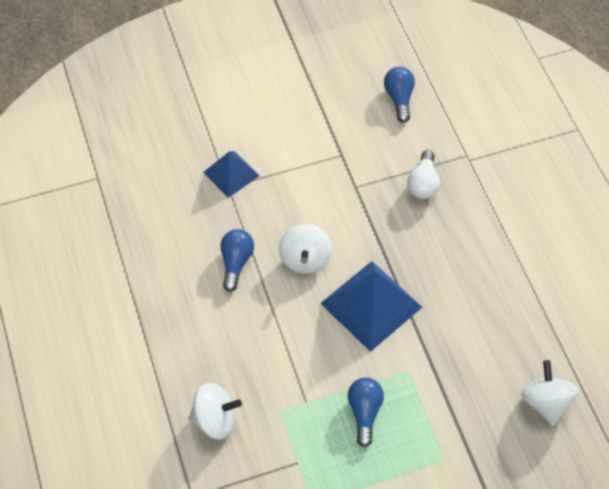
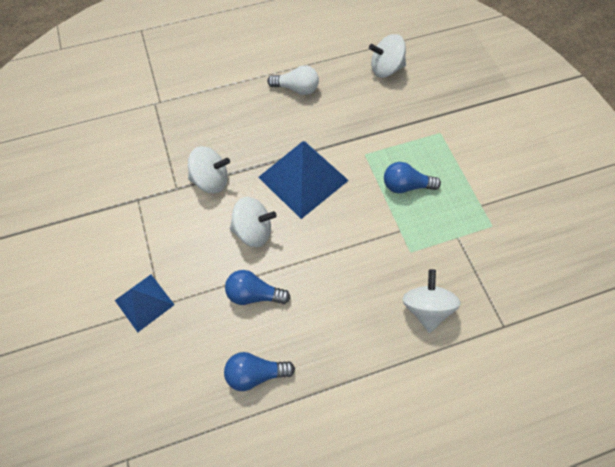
camera: 90 degrees left, 5 degrees up
(365, 217) = (211, 180): none -> white spinning top
(399, 98) = (80, 150): blue light bulb -> blue light bulb (255, 373)
(423, 183) = (180, 135): white light bulb -> white light bulb (296, 89)

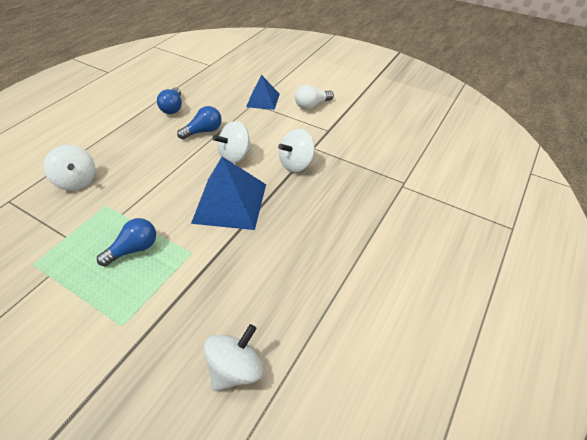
camera: 140 degrees right, 15 degrees down
(255, 373) = (173, 108): blue light bulb -> blue light bulb turned 135 degrees clockwise
(296, 89) = (310, 271): white light bulb -> white light bulb (312, 105)

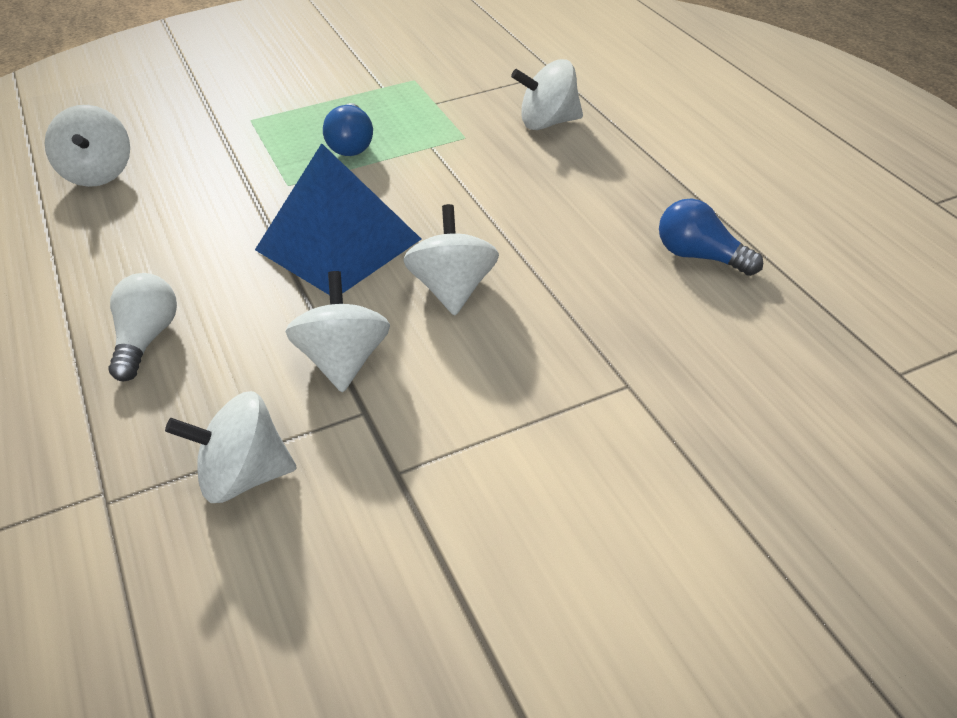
camera: 125 degrees right, 5 degrees down
(204, 131) = (572, 273): blue light bulb -> none
(263, 100) = (629, 409): blue pyramid -> none
(312, 105) = (530, 497): white light bulb -> white light bulb (146, 339)
(362, 158) = (243, 476): none -> white spinning top

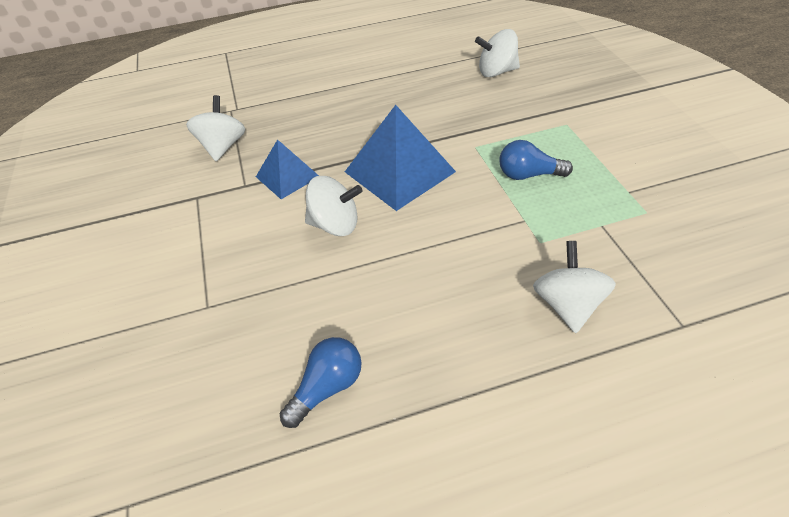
camera: 100 degrees right, 5 degrees up
(146, 339) = (333, 107): white light bulb -> none
(343, 361) = (287, 176): white spinning top -> blue pyramid

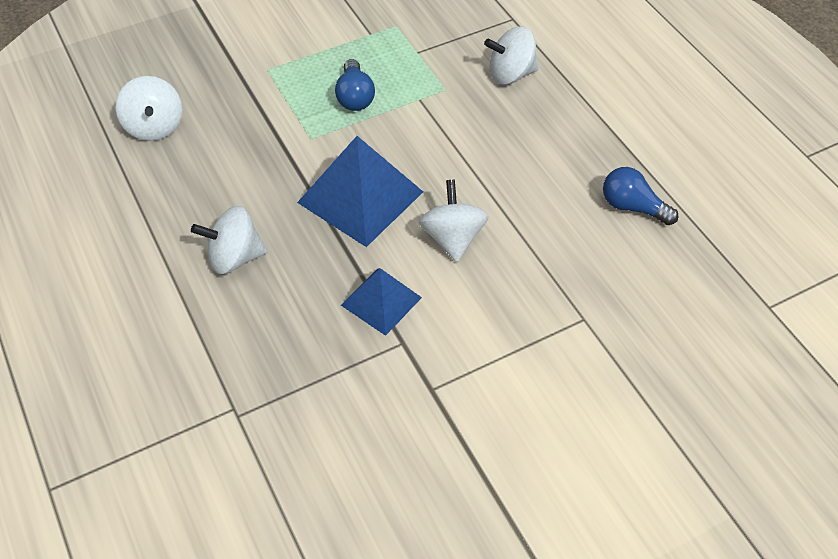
camera: 105 degrees left, 5 degrees up
(223, 146) = (327, 394): white spinning top -> white spinning top (235, 257)

